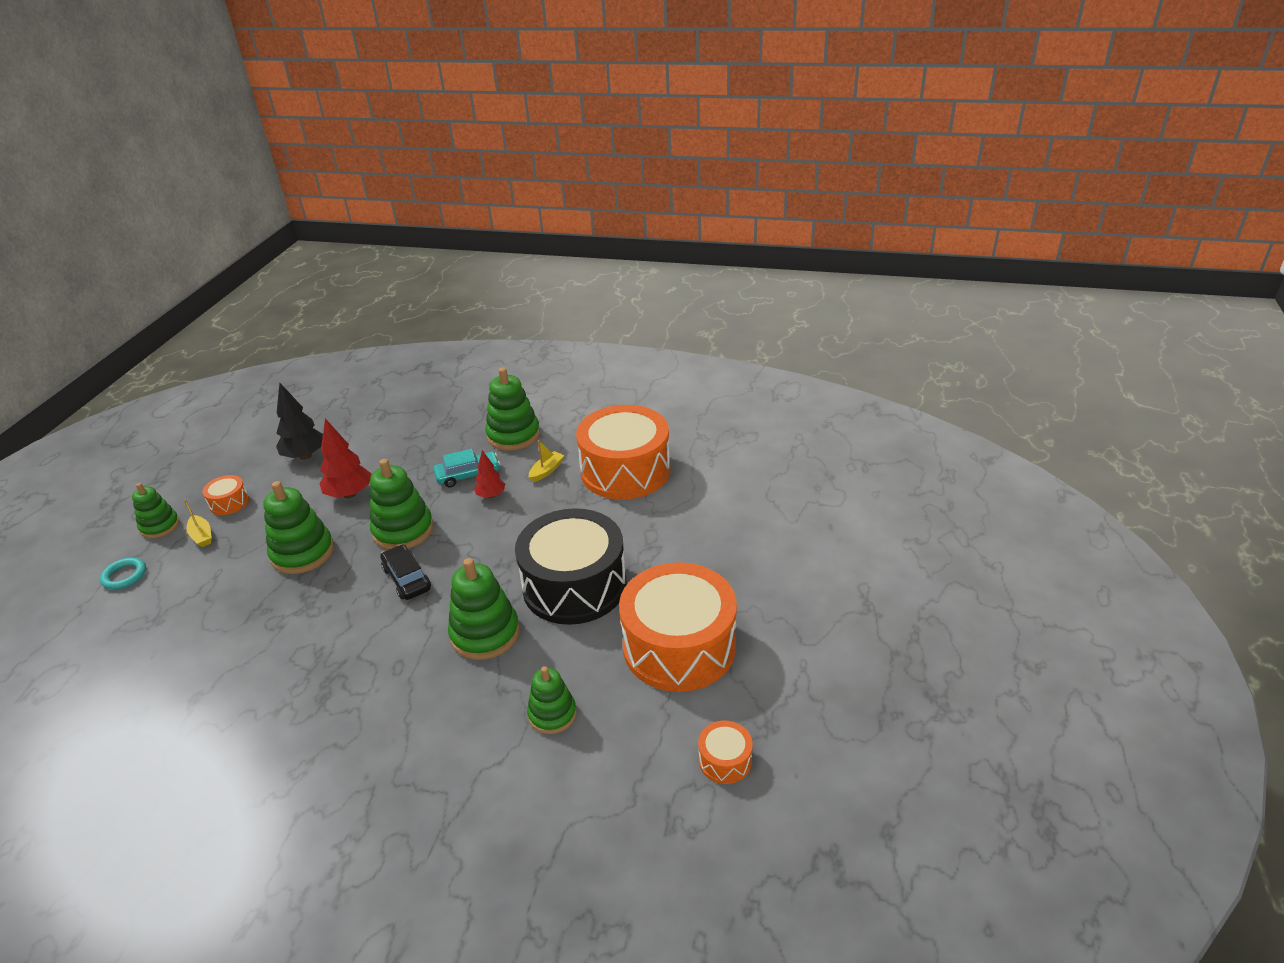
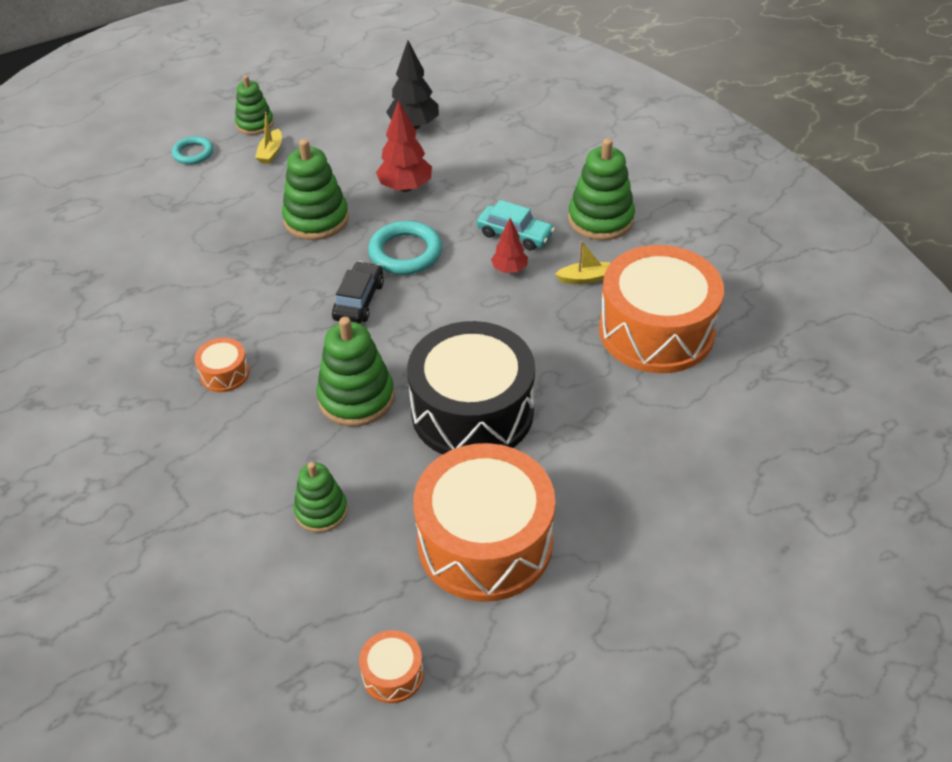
camera: 45 degrees right, 10 degrees up
(229, 502) = (317, 134): orange drum -> orange drum (224, 373)
(403, 530) = (405, 252): green stacking toy -> turquoise ring

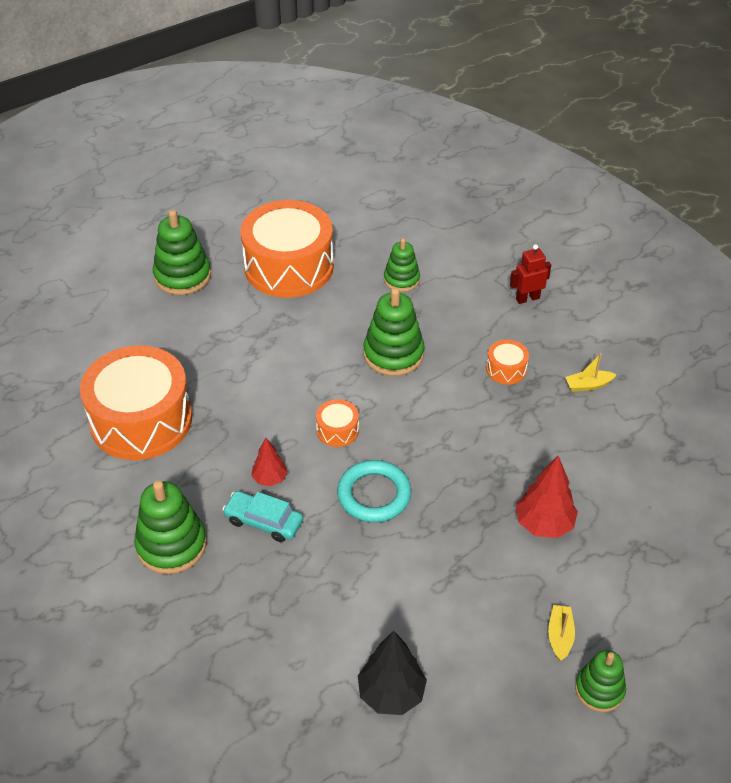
camera: 175 degrees right, 0 degrees up
(155, 471) = (527, 298): none -> red robot
(193, 153) = (654, 631): turquoise ring -> none
(316, 219) = (475, 534): green stacking toy -> green stacking toy (182, 276)
(359, 301) = (409, 440): black car -> none
(392, 674) = (340, 205): orange drum -> orange drum (337, 430)
(405, 187) = (386, 584): red tree -> red tree (543, 524)
(472, 411) = (300, 347): black drum -> none
(585, 278) = (197, 471): yellow boat -> yellow boat (588, 385)

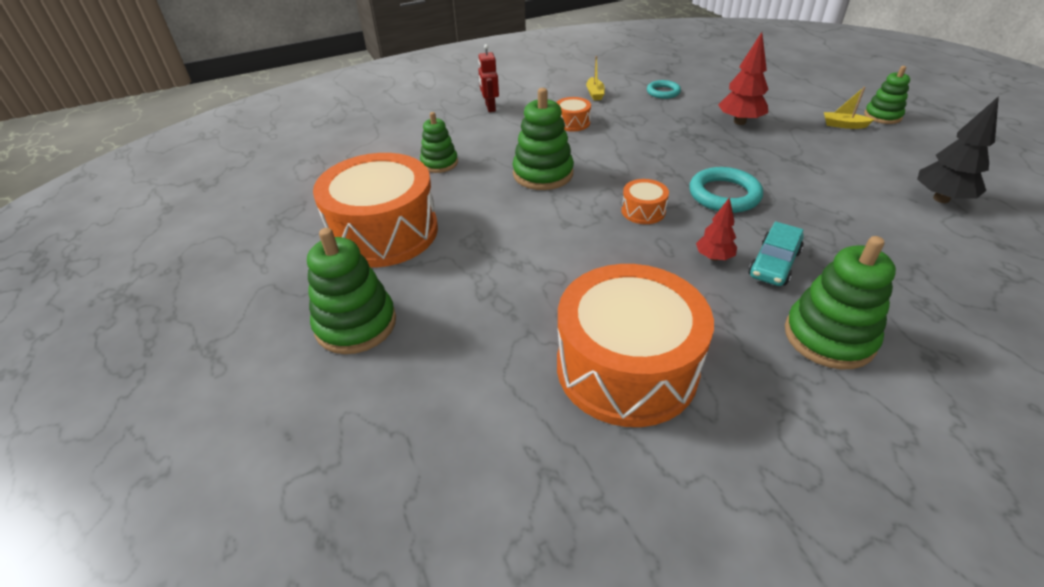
camera: 80 degrees left, 5 degrees down
(611, 451) = (663, 92): none -> turquoise ring

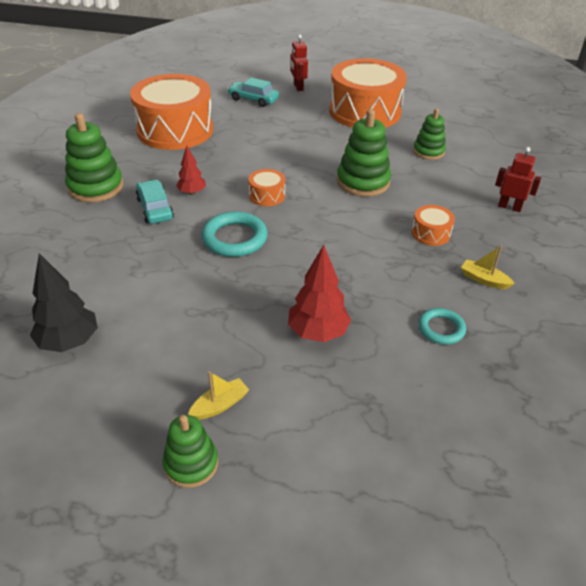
camera: 125 degrees right, 0 degrees up
(356, 324) = (298, 87): green stacking toy -> red robot
(444, 347) = (253, 99): none -> turquoise car

